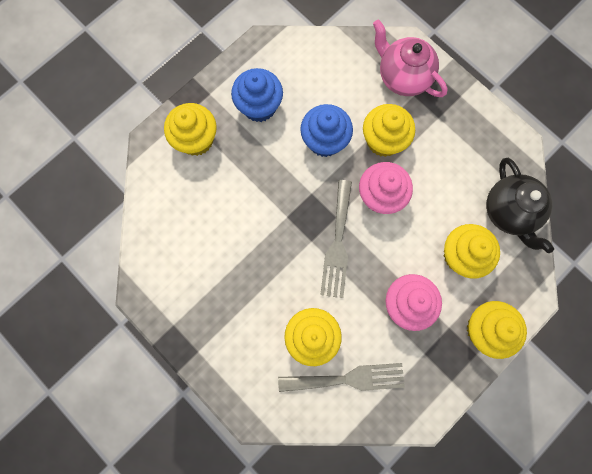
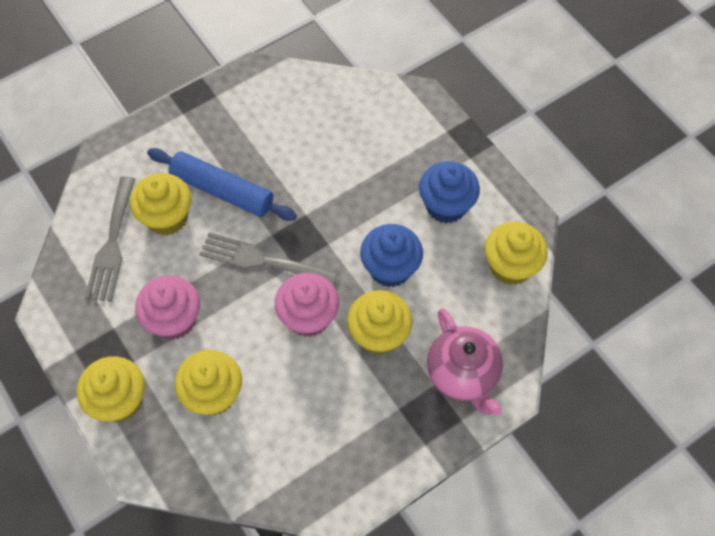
camera: 100 degrees right, 15 degrees down
(196, 140) = (415, 138): yellow cupcake -> yellow cupcake (510, 266)
(276, 293) = (222, 191): none -> blue rolling pin
(402, 77) = (463, 375): pink teapot -> pink teapot turned 105 degrees clockwise
(509, 212) = (253, 467): black teapot -> none

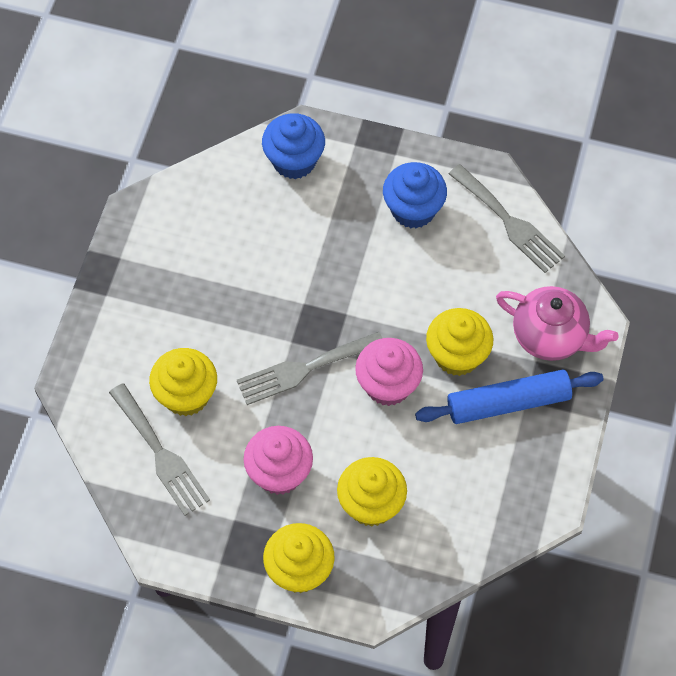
camera: 40 degrees left, 0 degrees up
(222, 191) = (212, 337): blue rolling pin -> blue rolling pin (508, 403)
(390, 268) = (416, 295): blue cupcake -> blue cupcake (294, 161)
(510, 266) = (509, 222): yellow cupcake -> grey fork

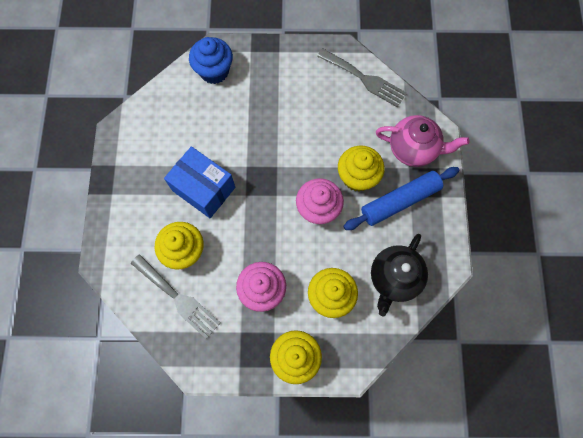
camera: 15 degrees left, 10 degrees up
(235, 319) = (204, 189): none -> blue box
(304, 369) = (259, 212): grey fork -> none
(413, 210) = (301, 85): blue cupcake -> none
(467, 504) = (394, 278): none -> black teapot

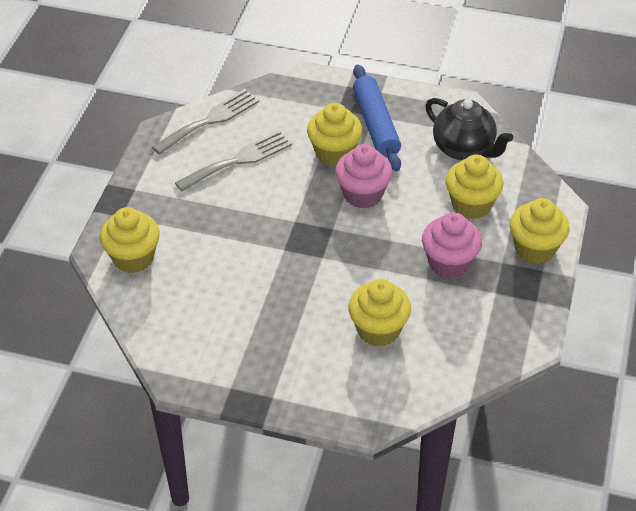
camera: 75 degrees left, 25 degrees down
(178, 298) = (438, 346): grey fork -> grey fork (238, 160)
(204, 189) = (300, 297): blue box -> none
(214, 71) = (133, 258): blue cupcake -> yellow cupcake
(413, 149) = (317, 100): pink teapot -> none

